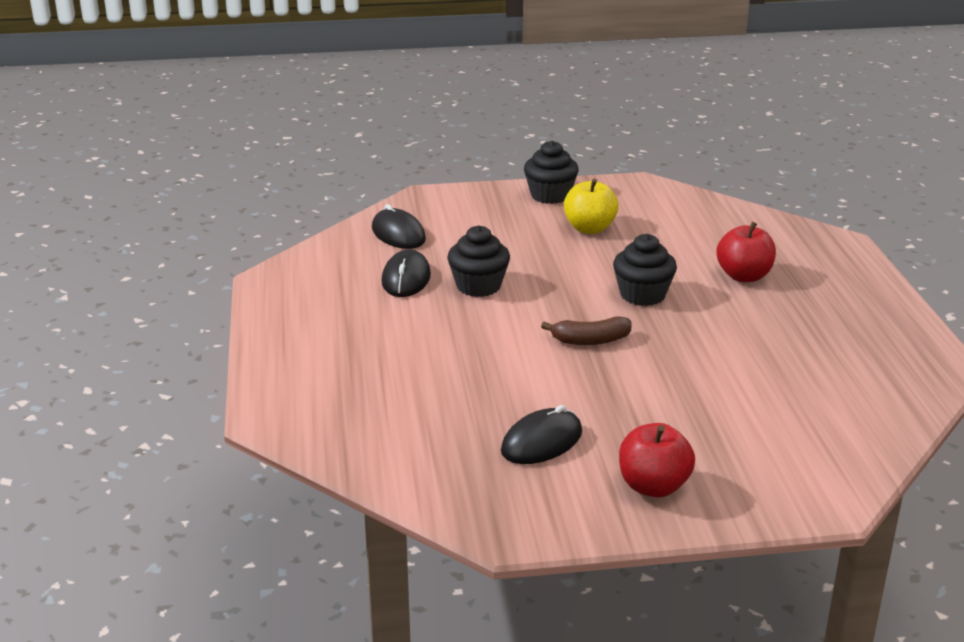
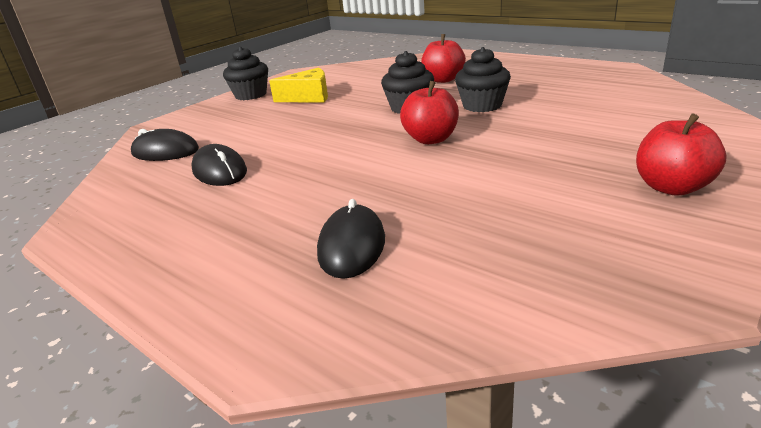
camera: 40 degrees left, 0 degrees up
(478, 286) = (289, 150): black cupcake -> black cupcake (482, 105)
(542, 442) = (543, 207): black mouse -> black mouse (352, 246)
(589, 228) = (308, 97): yellow apple -> yellow cheese
(590, 340) = (431, 139): brown banana -> red apple

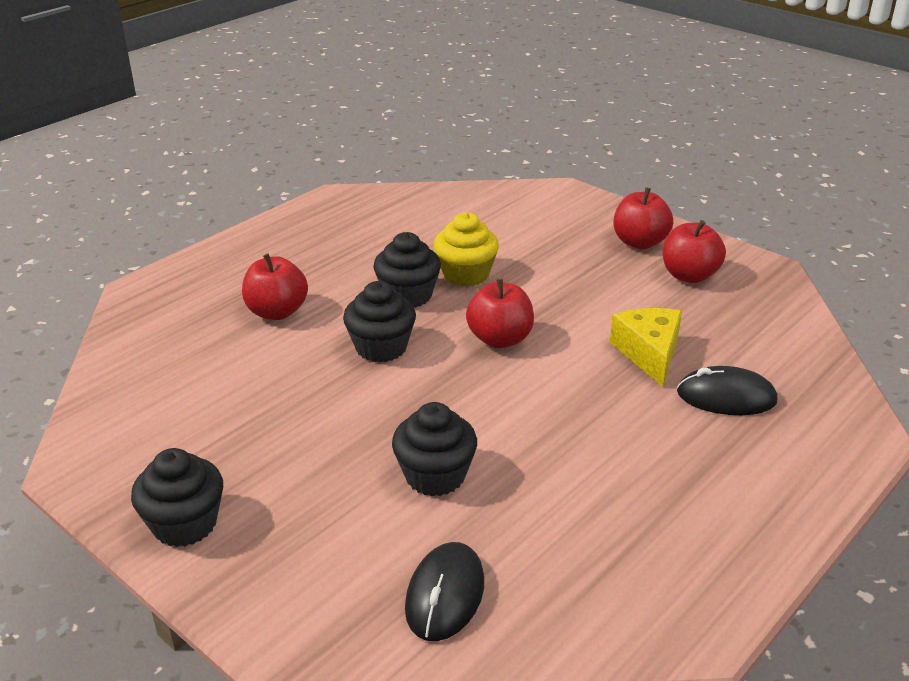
camera: 90 degrees left, 5 degrees up
(219, 171) = (542, 512): black mouse -> none
(268, 138) = (435, 476): none -> black cupcake
(308, 97) = (260, 444): yellow cheese -> yellow cheese (649, 353)
(528, 118) = (466, 274): none -> yellow cupcake
(611, 221) = (689, 275): none -> red apple

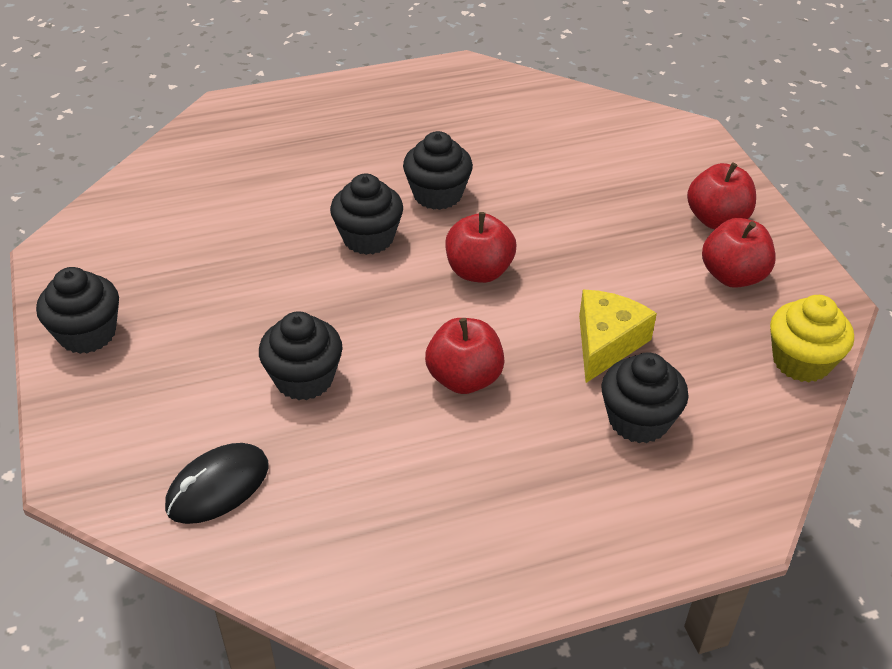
camera: 30 degrees right, 10 degrees up
(277, 312) = (313, 169): red apple -> red apple (464, 379)
(466, 274) = (509, 192): yellow cupcake -> yellow cupcake (801, 361)
(726, 397) = (638, 420): black mouse -> black cupcake

